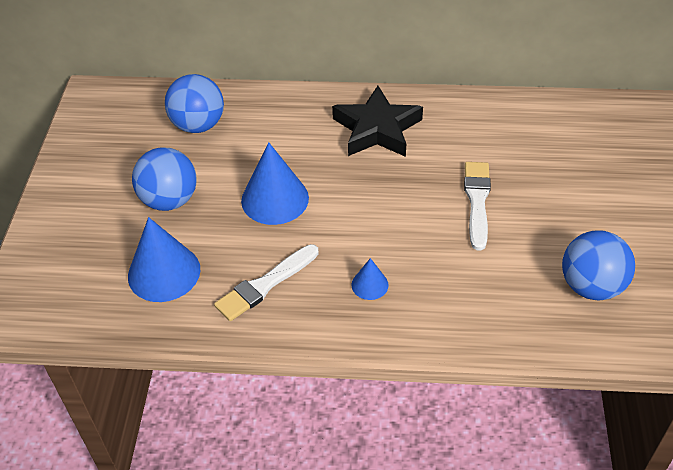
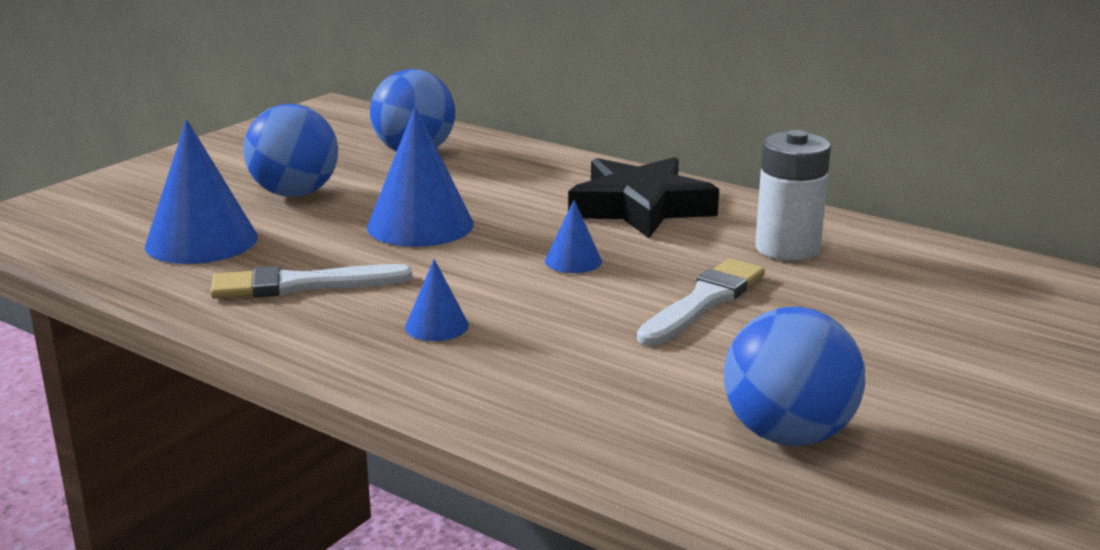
camera: 30 degrees right, 25 degrees down
(386, 195) = (573, 261): none -> blue cone
(479, 135) = (787, 248): none -> white battery

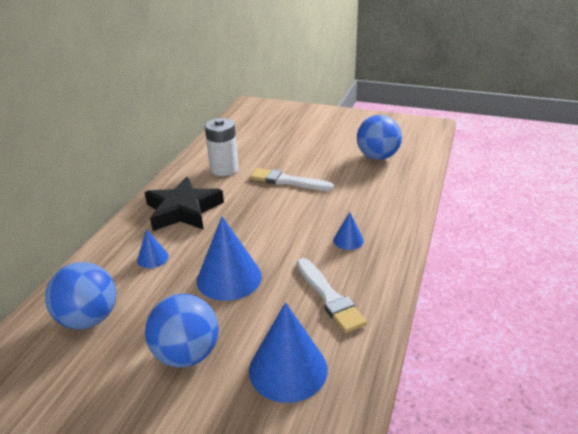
camera: 105 degrees left, 10 degrees up
(573, 261) = (259, 218): blue cone -> blue cone (152, 258)

